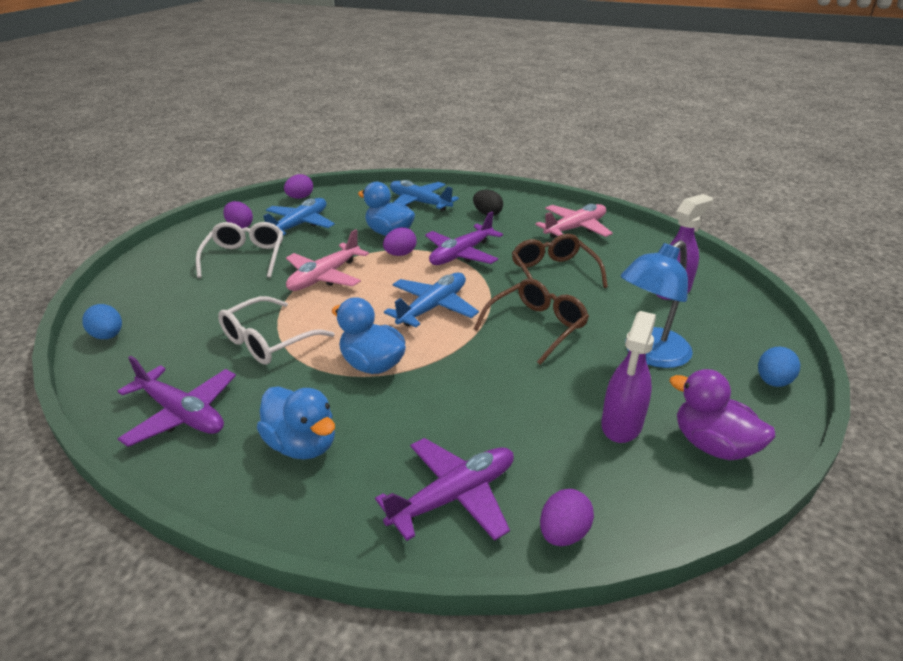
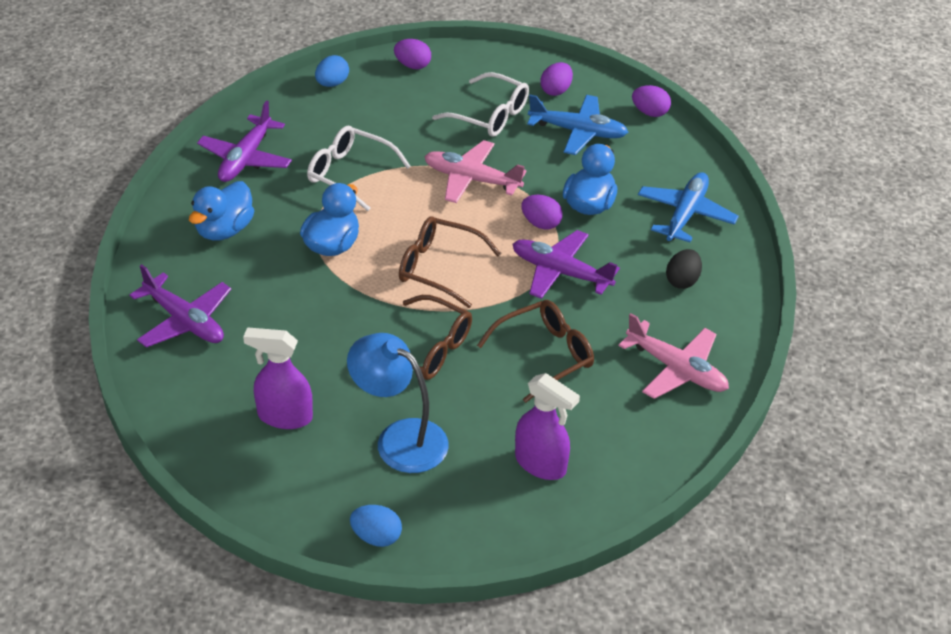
camera: 75 degrees right, 10 degrees up
(245, 257) = (490, 115): white glasses -> white glasses turned 45 degrees clockwise
(433, 307) = (439, 268): blue plane -> brown glasses
(563, 533) = (158, 384): purple egg -> purple egg (412, 65)
(712, 445) = (269, 479): purple duck -> none

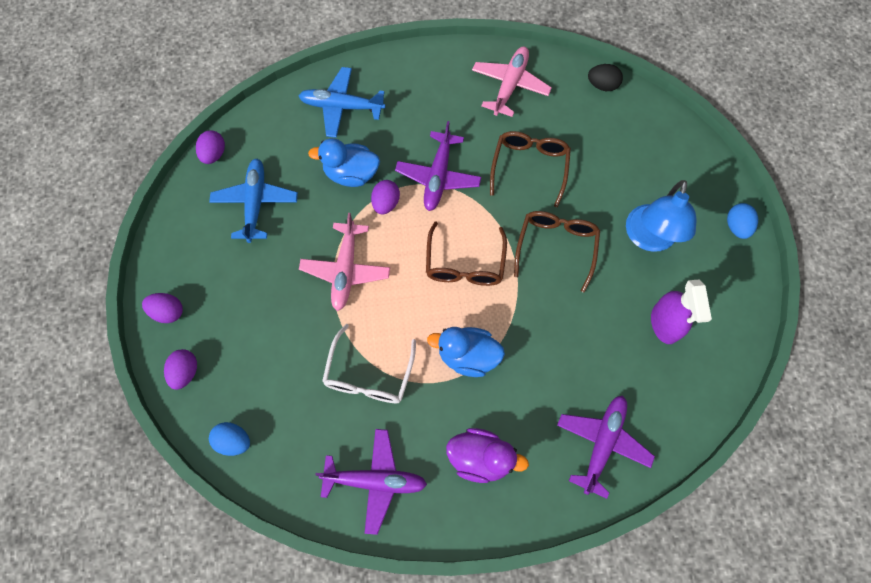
camera: 105 degrees left, 25 degrees up
(224, 230) = (480, 458): blue duck -> purple duck
(490, 115) = (250, 279): white glasses -> none
(541, 464) = (630, 146): purple spray bottle -> none
(545, 355) = (529, 167): brown glasses -> brown glasses turned 60 degrees clockwise
(556, 90) = (198, 234): purple egg -> purple egg (168, 312)
(682, 281) = (418, 96): black egg -> black egg (602, 85)

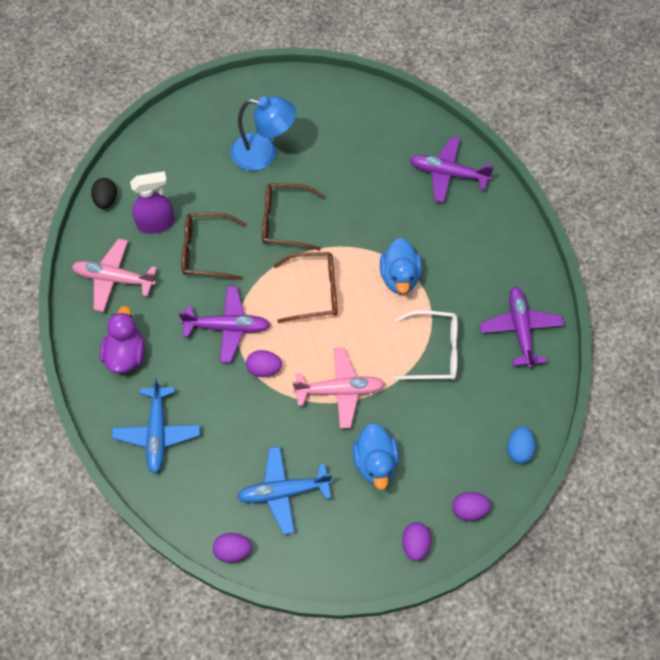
camera: 100 degrees left, 5 degrees down
(351, 174) = (236, 407): blue duck -> blue duck (375, 462)
(480, 458) = (481, 255): purple duck -> purple duck (126, 354)
(664, 324) = (340, 138): purple spray bottle -> purple spray bottle (156, 223)
(736, 227) = (242, 92): blue egg -> none

